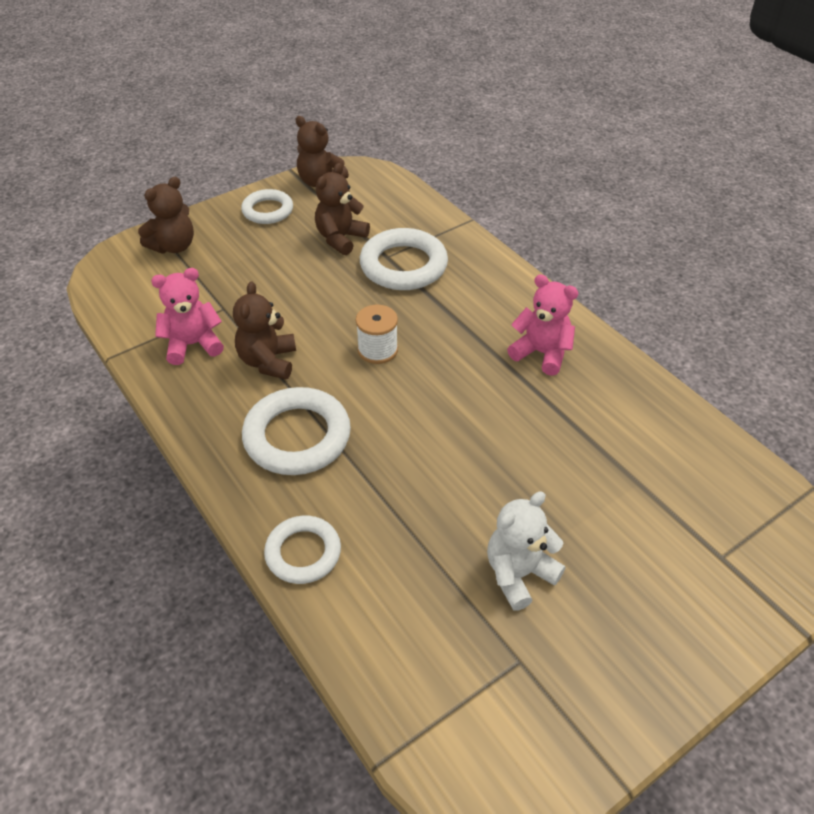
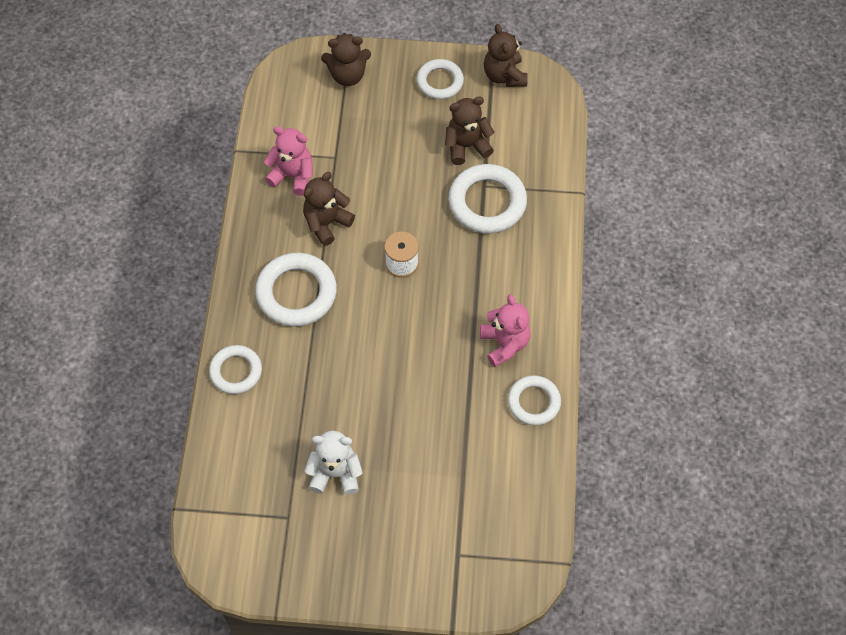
camera: 40 degrees right, 15 degrees up
(620, 380) = (534, 402): none -> white ring

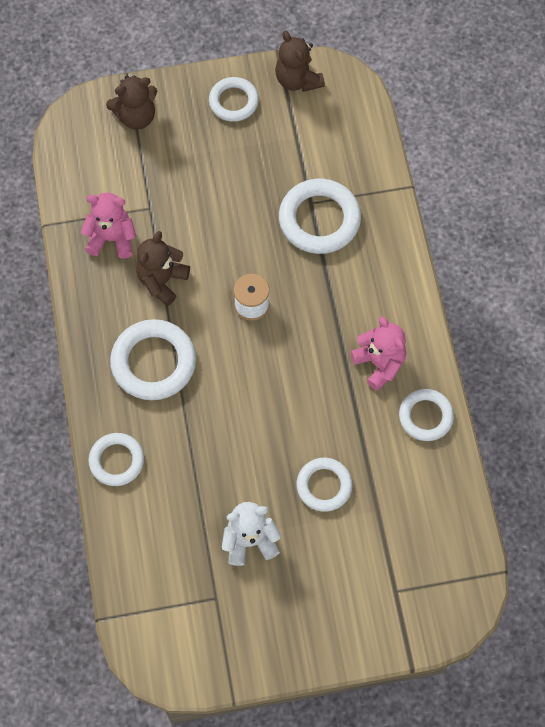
camera: 15 degrees left, 5 degrees up
(419, 441) = (324, 486): none -> white ring
(466, 146) = (281, 164): brown teddy bear -> none

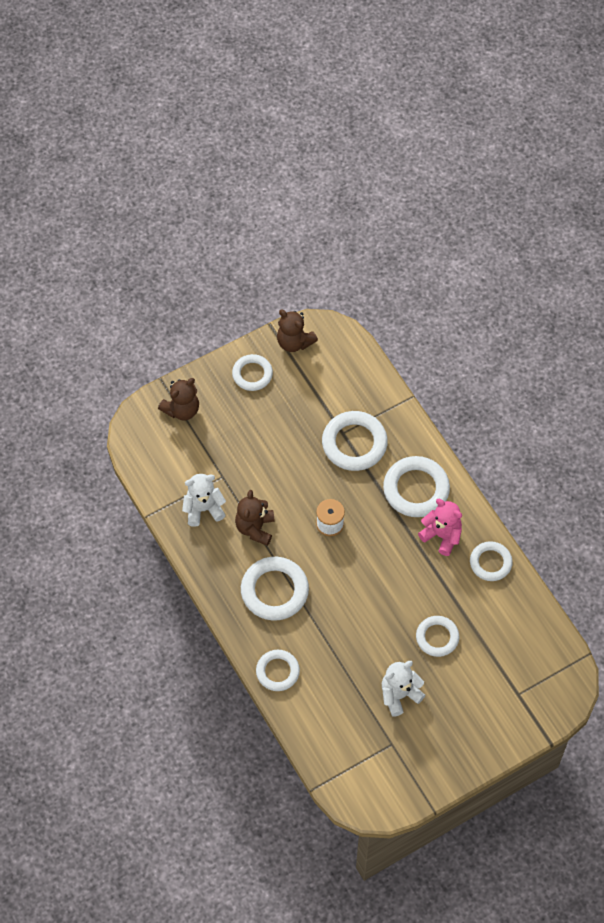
camera: 20 degrees left, 5 degrees down
(112, 238) = (203, 509): pink teddy bear -> white teddy bear
(370, 297) = (416, 489): none -> white ring

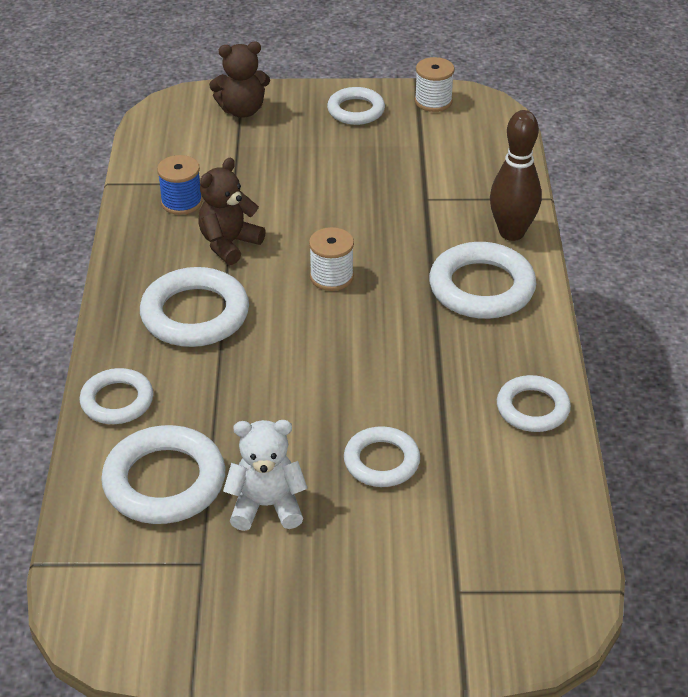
camera: 30 degrees right, 20 degrees down
(203, 509) = (181, 202): white teddy bear -> blue spool
(294, 342) = (433, 101): brown teddy bear -> white spool
(354, 443) = (432, 213): white ring -> white ring (164, 481)
(407, 437) = (511, 233): none -> brown bowling pin
(442, 535) = (481, 349): pink teddy bear -> none

